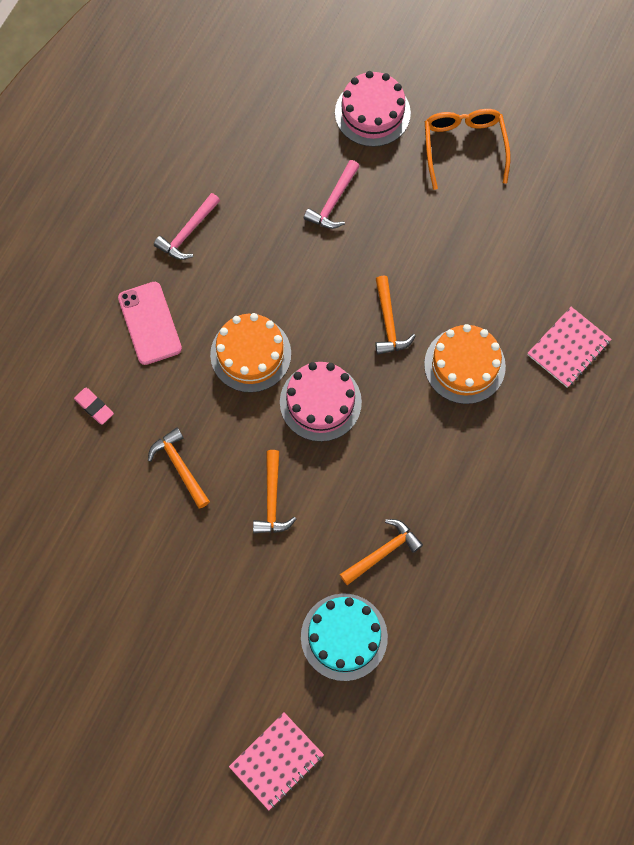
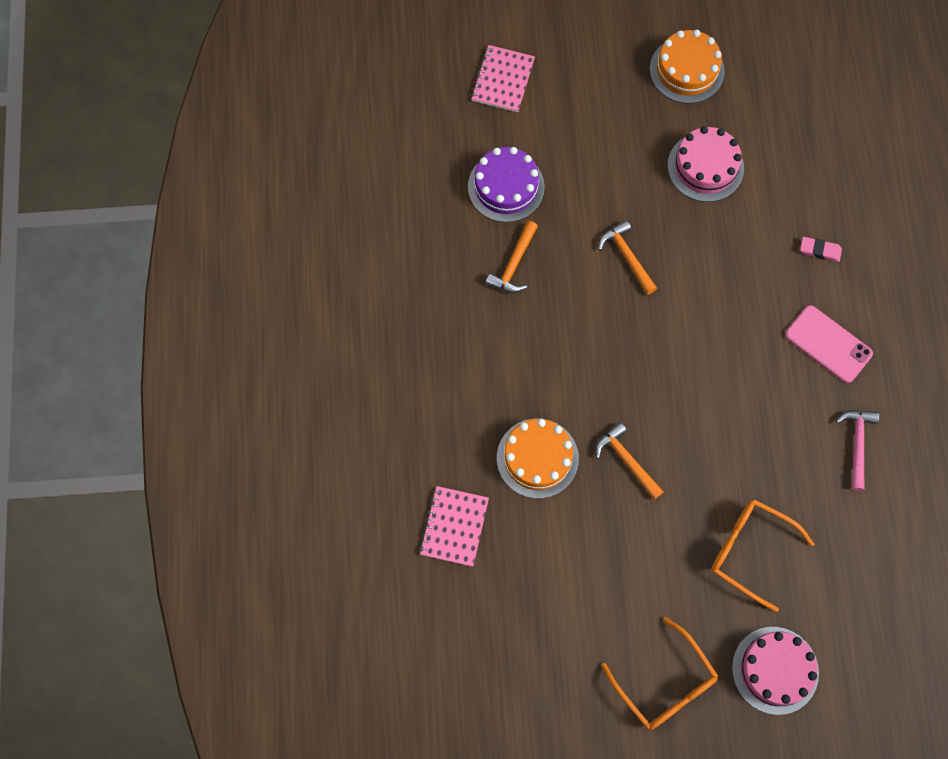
camera: 150 degrees right, 0 degrees up
(180, 467) = (717, 242): orange hammer -> none
(250, 354) = (725, 365): orange cake -> orange cake (686, 70)
(320, 402) = (640, 357): pink cake -> pink cake (705, 167)
(333, 202) = (750, 551): pink hammer -> orange glasses
(344, 637) = (506, 187): turquoise cake -> purple cake

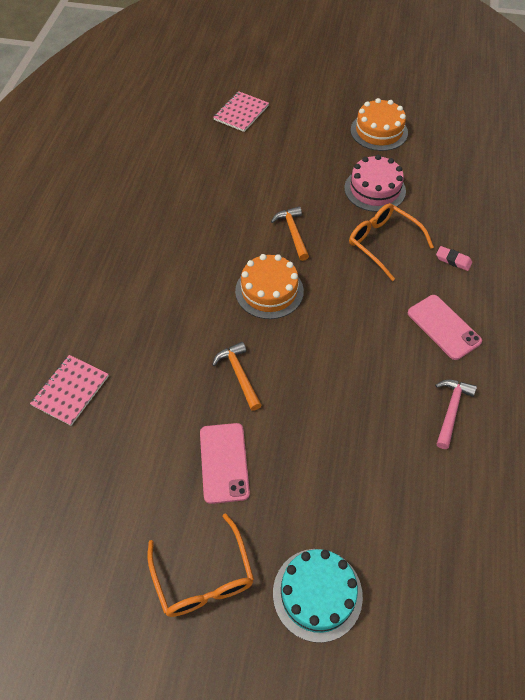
camera: 15 degrees right, 15 degrees down
(506, 187) = (217, 172): purple cake -> none
(514, 264) = (202, 220): orange hammer -> none
(537, 458) = (163, 355): orange cake -> orange cake (269, 291)
(644, 564) = (224, 462): none -> pink phone
(750, 551) = (325, 476): orange glasses -> orange glasses (383, 243)
(775, 670) = (317, 594): pink cake -> turquoise cake

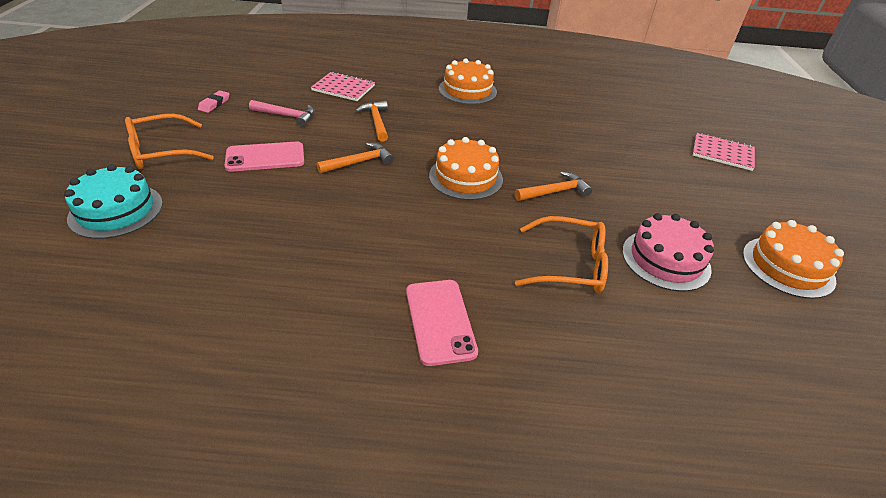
camera: 80 degrees right, 15 degrees down
(98, 268) = (467, 90): none -> orange cake
(159, 358) = (376, 122): none -> orange hammer
(383, 243) = (570, 265): orange glasses -> orange glasses turned 60 degrees clockwise
(443, 327) = (440, 321): pink phone -> pink phone turned 60 degrees counterclockwise
(451, 410) = (305, 321): pink hammer -> pink hammer (287, 116)
(453, 260) = (567, 339): pink eraser -> pink eraser (214, 104)

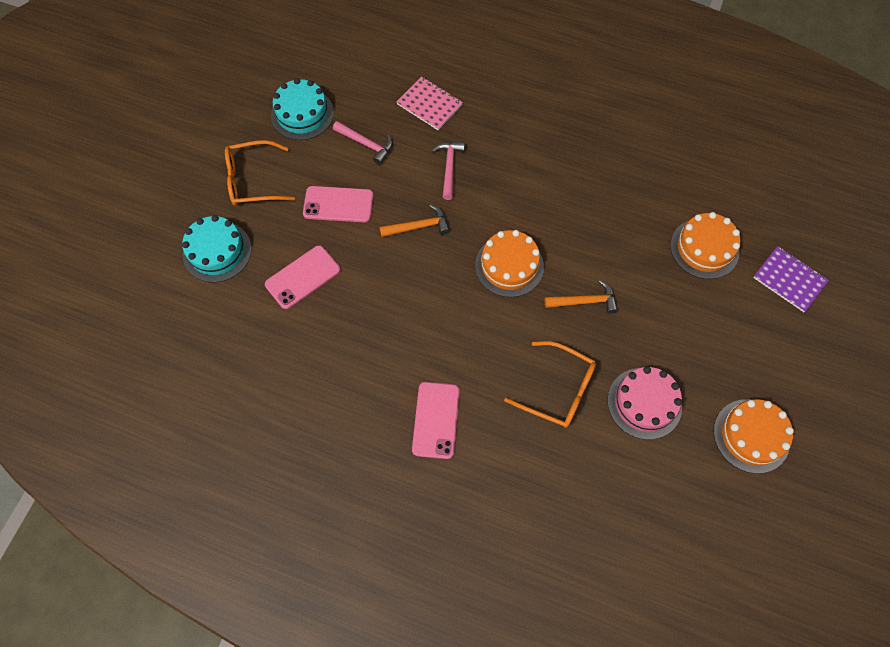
camera: 20 degrees right, 25 degrees up
(214, 104) = (302, 114): pink eraser -> turquoise cake
(232, 217) = (302, 277): none -> pink phone
(376, 122) = (449, 167): orange hammer -> pink hammer
(467, 90) = (559, 127): orange cake -> orange cake (704, 248)
(722, 153) = (789, 280): pink notebook -> purple notebook

